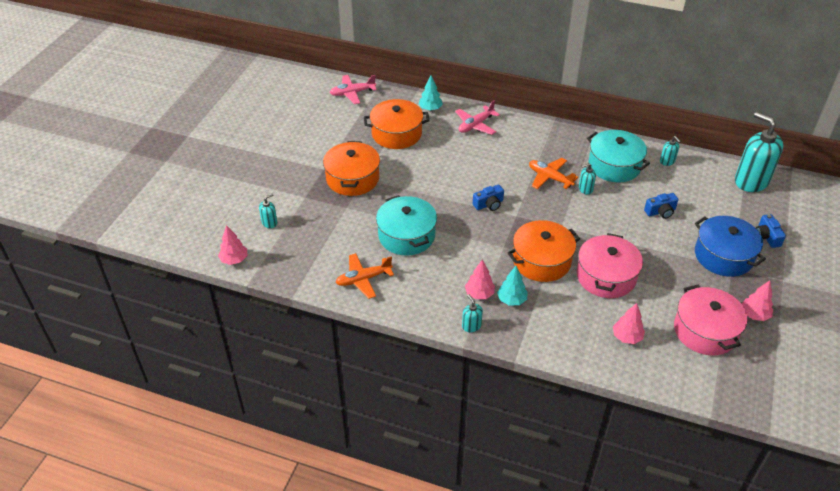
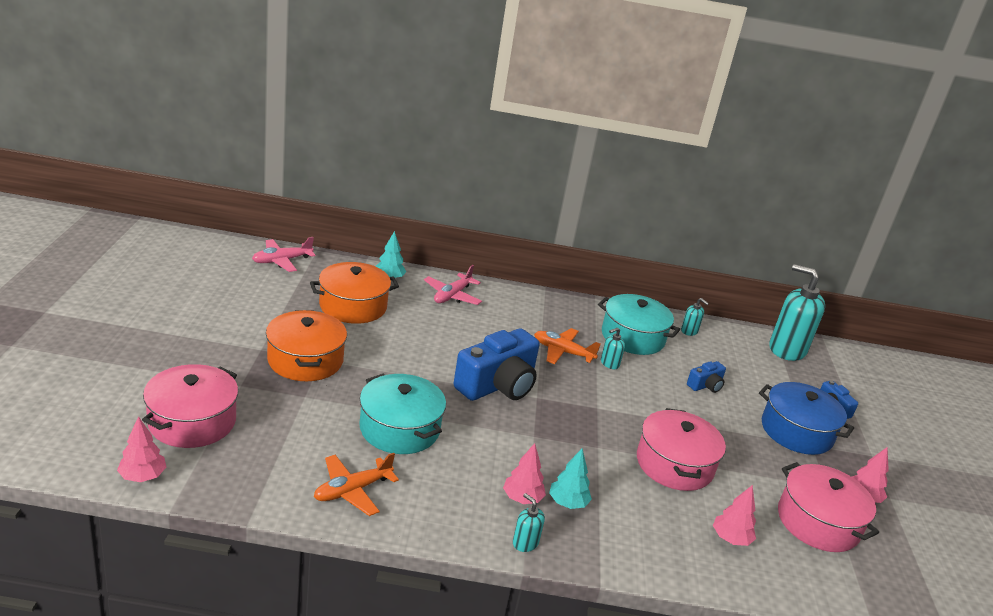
camera: 20 degrees left, 15 degrees down
(269, 223) = (192, 421): turquoise soap dispenser -> pink pot
(489, 204) = (498, 385): blue camera -> blue camera, size x2.12
(541, 261) = (588, 450): orange pot -> none

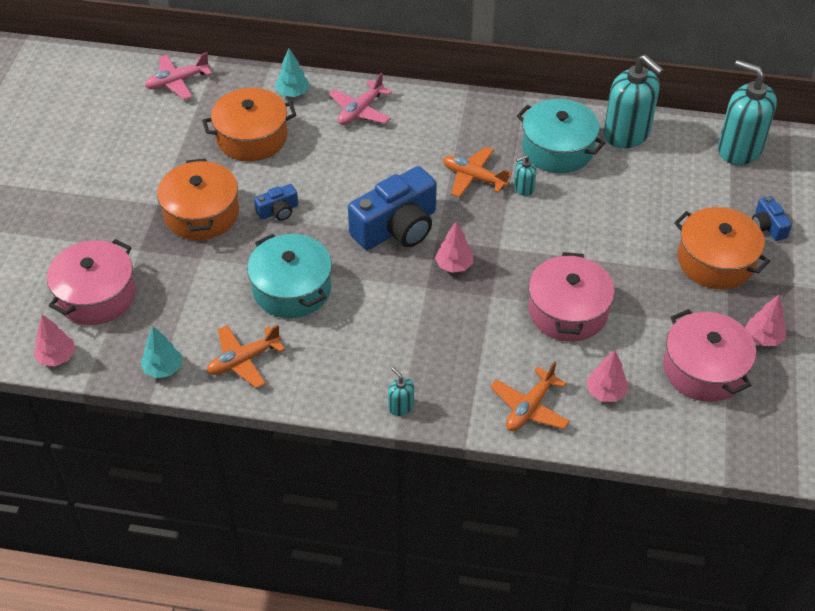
camera: 10 degrees right, 20 degrees up
(522, 498) = (404, 359): pink tree -> pink tree (454, 265)
(567, 503) = (448, 362): turquoise tree -> turquoise tree (163, 368)
(659, 550) = (530, 407): none -> orange plane
(689, 331) = (627, 133): turquoise soap dispenser -> turquoise soap dispenser, size x2.29
(705, 385) = (627, 208): blue camera -> blue camera (278, 211)
(796, 431) = (716, 261): blue pot -> orange pot

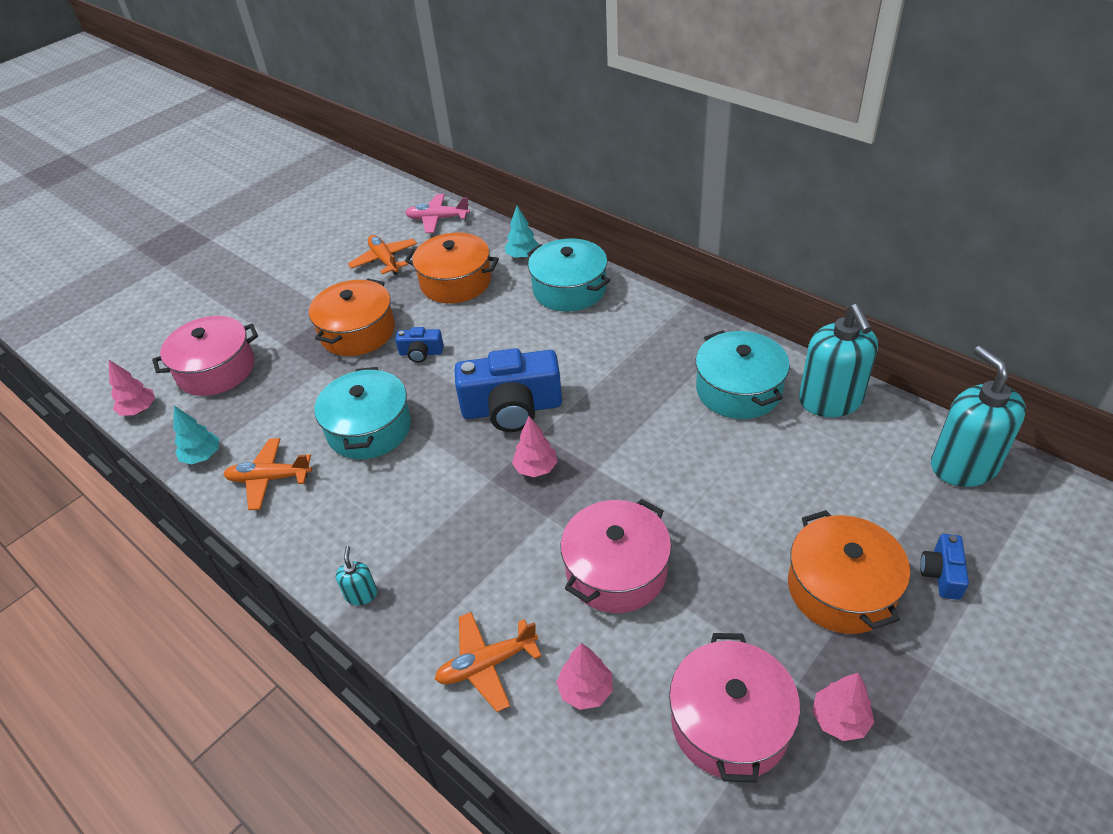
camera: 35 degrees right, 5 degrees down
(360, 111) = (569, 289): pink plane -> turquoise pot
(474, 177) = (627, 387): orange plane -> orange plane (385, 260)
(523, 188) = (670, 417): turquoise soap dispenser -> none

